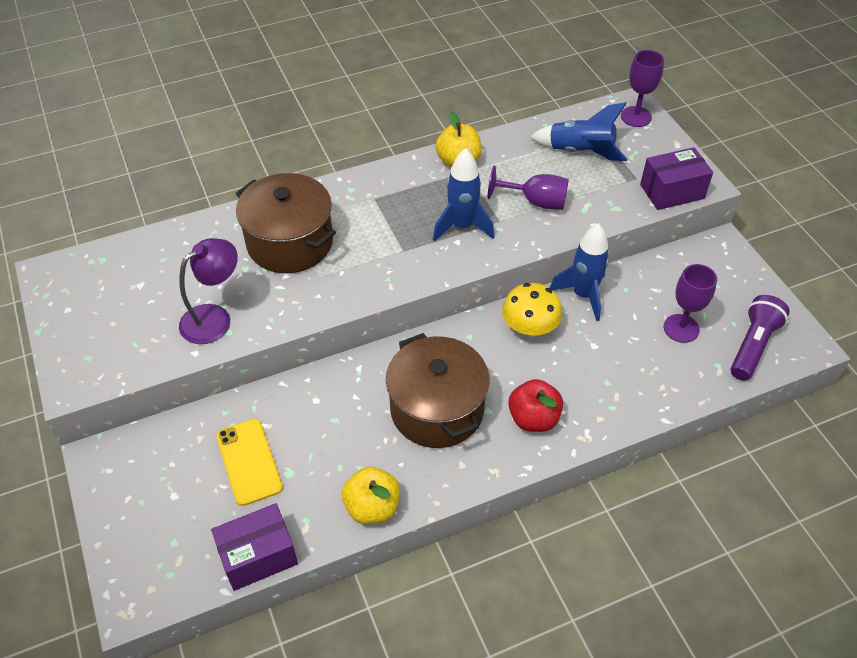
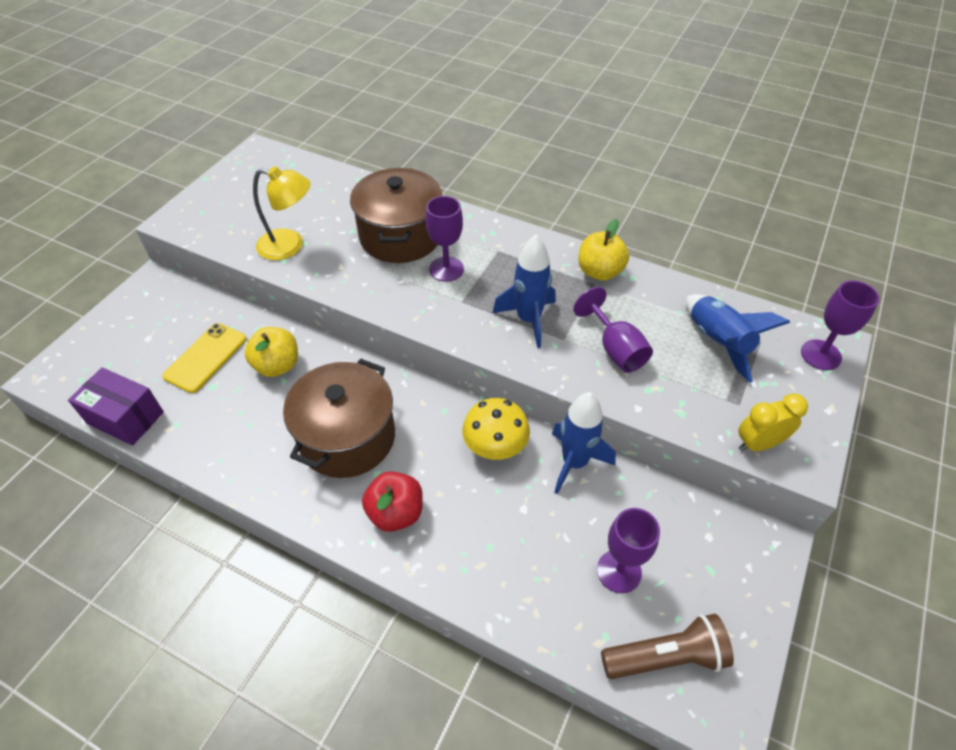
camera: 50 degrees right, 0 degrees up
(214, 318) = (290, 246): purple lamp -> yellow lamp
(359, 238) = (446, 269): none -> purple goblet
(372, 507) = (216, 457): yellow apple -> yellow apple (277, 365)
(672, 191) = (758, 444): purple box -> yellow clock
(753, 346) = (666, 657): purple flashlight -> brown flashlight

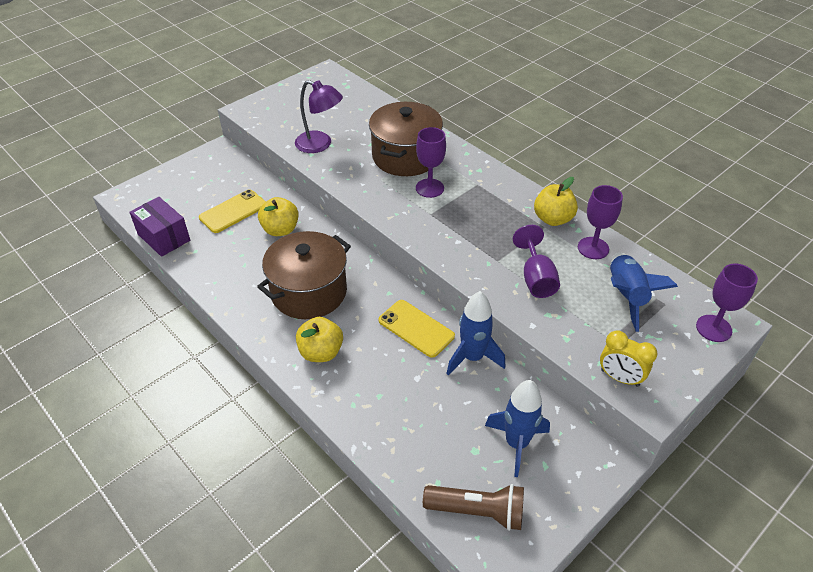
camera: 20 degrees right, 5 degrees down
(290, 246) = (320, 145): yellow lamp -> purple lamp
(396, 513) = (321, 352): red apple -> yellow apple
(495, 446) = (416, 328): yellow mushroom -> yellow phone
(528, 320) = (476, 240): blue rocket -> blue rocket (516, 443)
(619, 571) = (470, 442): purple goblet -> purple goblet (593, 248)
(758, 444) = (619, 378): yellow clock -> yellow clock turned 150 degrees counterclockwise

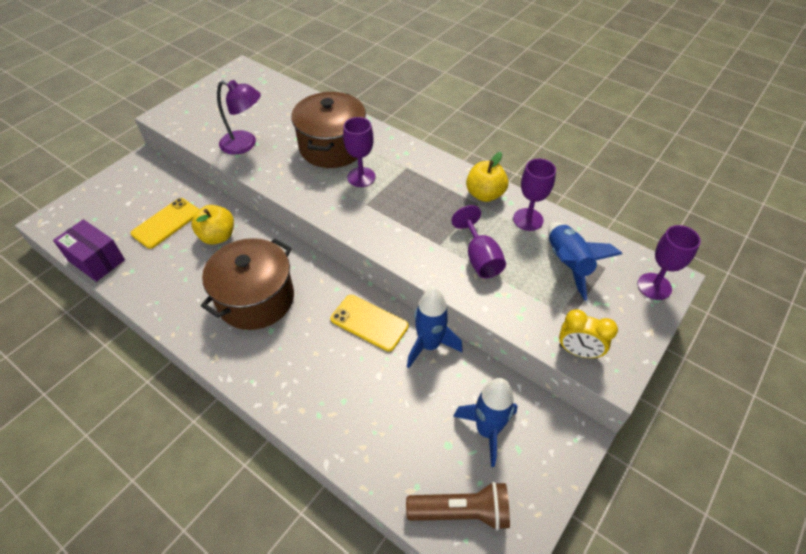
camera: 10 degrees left, 5 degrees up
(321, 352) = (277, 363): yellow apple -> none

